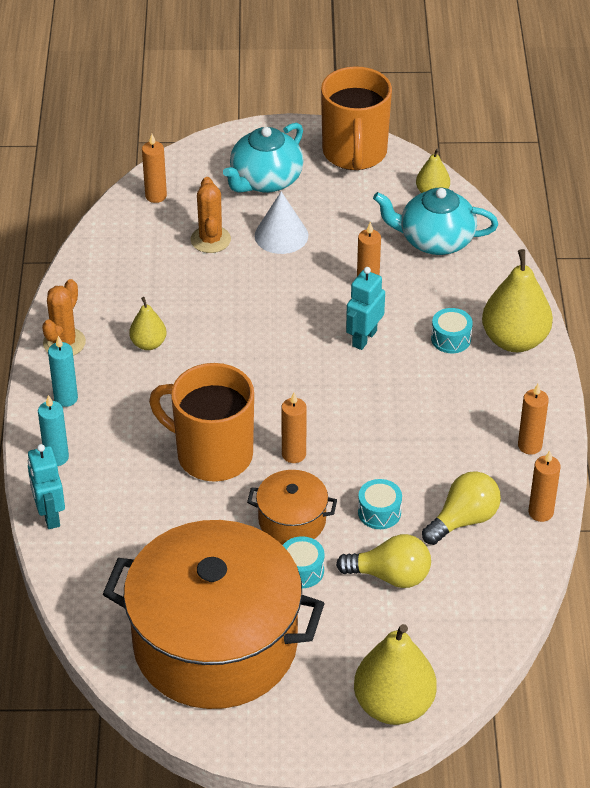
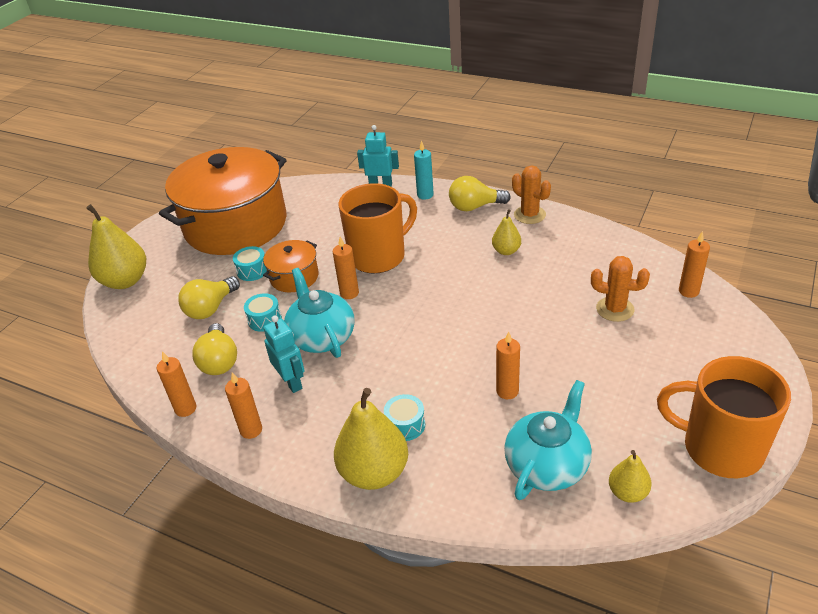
camera: 120 degrees right, 5 degrees down
(66, 398) = (474, 207): turquoise candle -> yellow light bulb
(265, 180) = (691, 365): turquoise teapot -> turquoise teapot (322, 337)
(281, 235) = (603, 354): white cone -> none
(364, 338) = (441, 367): turquoise robot -> turquoise robot (291, 382)

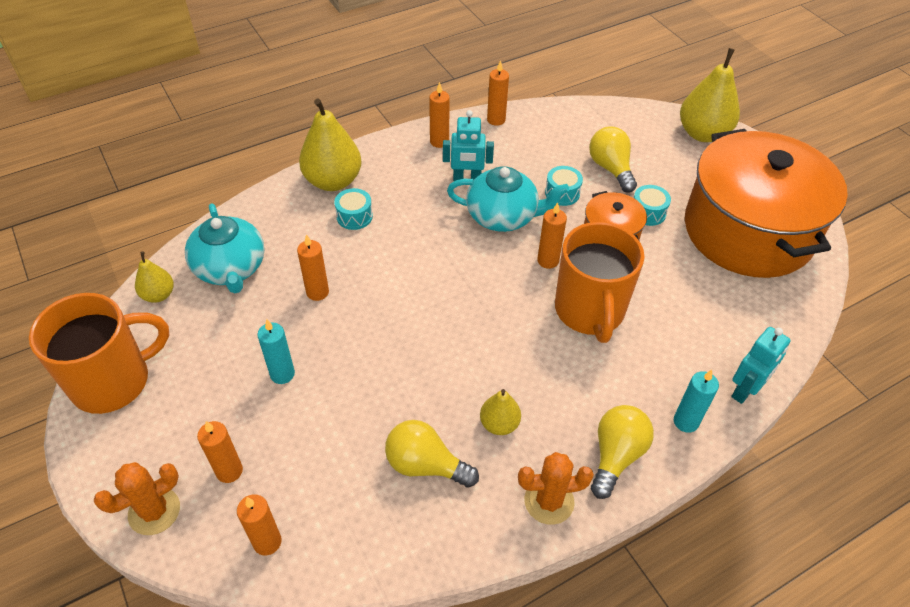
camera: 120 degrees right, 10 degrees up
(219, 361) = (533, 151): yellow light bulb -> yellow light bulb (425, 465)
(592, 360) = (282, 374): none -> turquoise candle
(615, 309) = (317, 446): orange cactus -> orange cactus (154, 511)
(680, 335) = (229, 471): none -> orange candle

